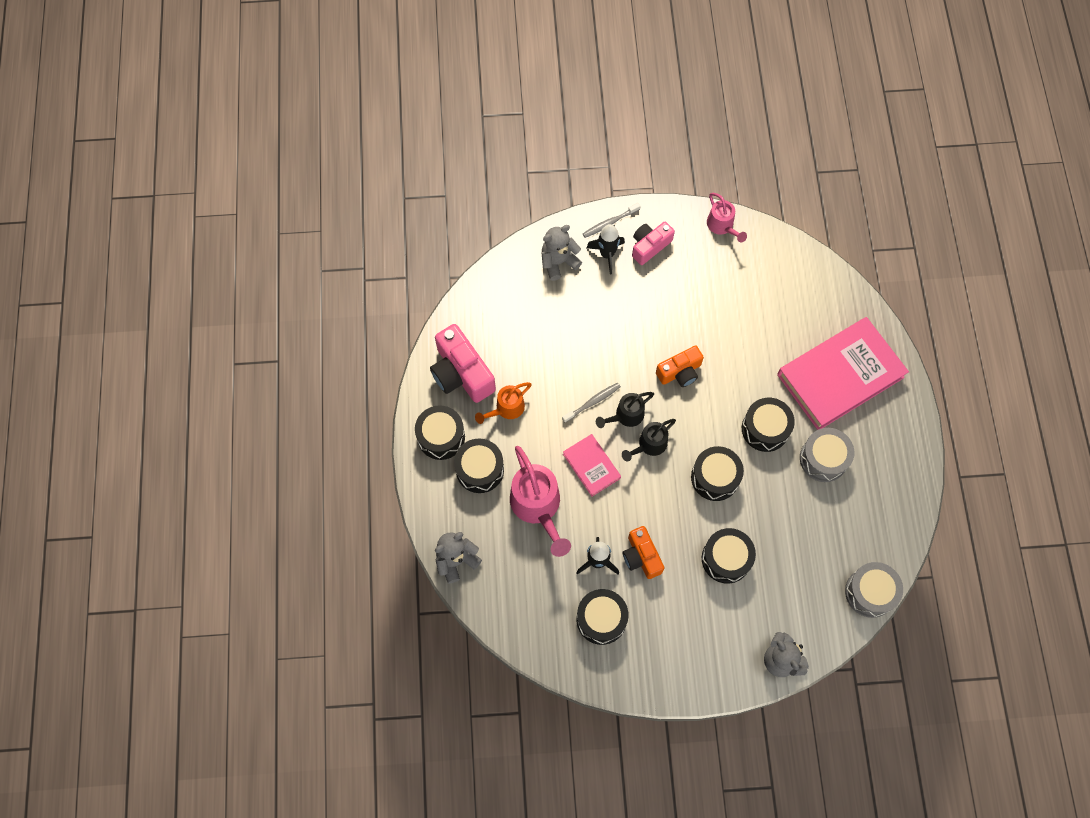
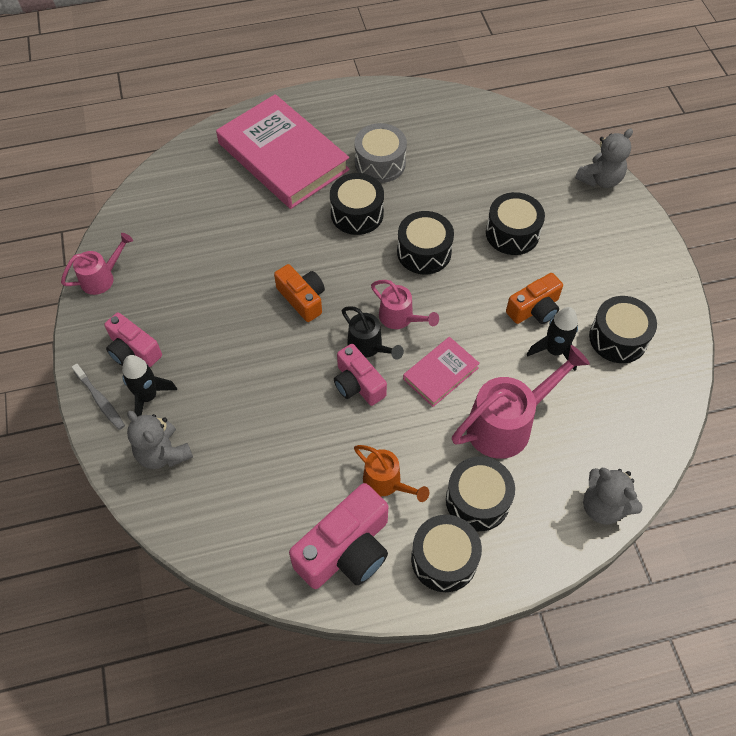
camera: 100 degrees left, 10 degrees down
(592, 402) = (358, 384): grey toothbrush -> pink camera
(649, 445) = (400, 318): black watering can -> pink watering can
(870, 592) = (509, 119): grey drum -> none

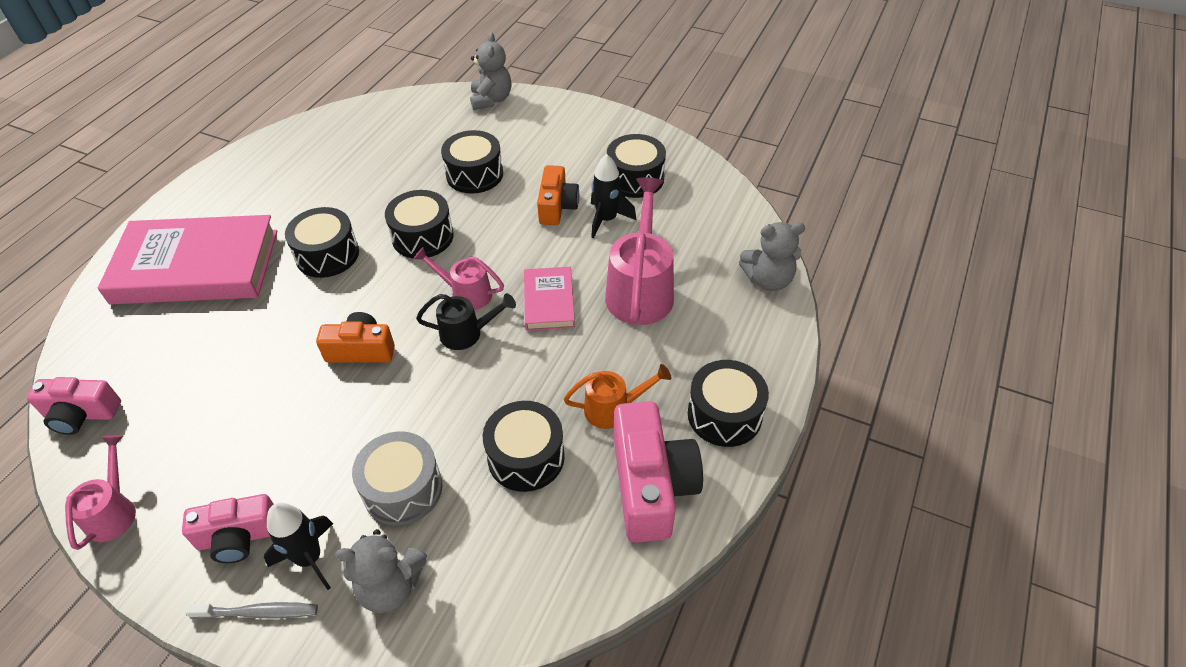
camera: 50 degrees left, 10 degrees down
(358, 384) = (495, 366): pink camera -> pink camera (81, 414)
(380, 163) = (300, 207): grey drum -> grey drum (403, 489)
(400, 318) = (466, 293): pink watering can -> pink watering can turned 150 degrees counterclockwise
(477, 500) = (691, 355): black drum -> black drum (526, 457)

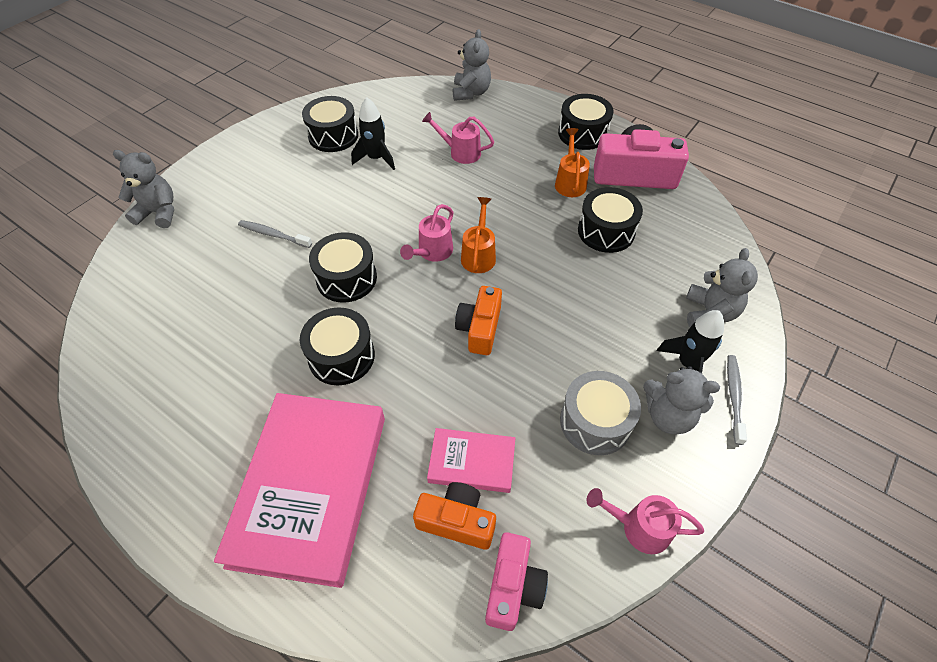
camera: 80 degrees left, 5 degrees up
(239, 537) = (668, 415): pink camera -> grey teddy bear
(403, 489) = (628, 303): grey drum -> grey drum (595, 422)
(467, 333) = (479, 255): black watering can -> orange watering can
(474, 174) = (273, 235): black drum -> grey toothbrush
(549, 301) = (458, 202): pink book -> pink book (472, 462)
(557, 206) = (346, 185): orange camera -> orange camera (457, 521)
(640, 289) = (460, 152): pink watering can -> pink watering can, size x0.57

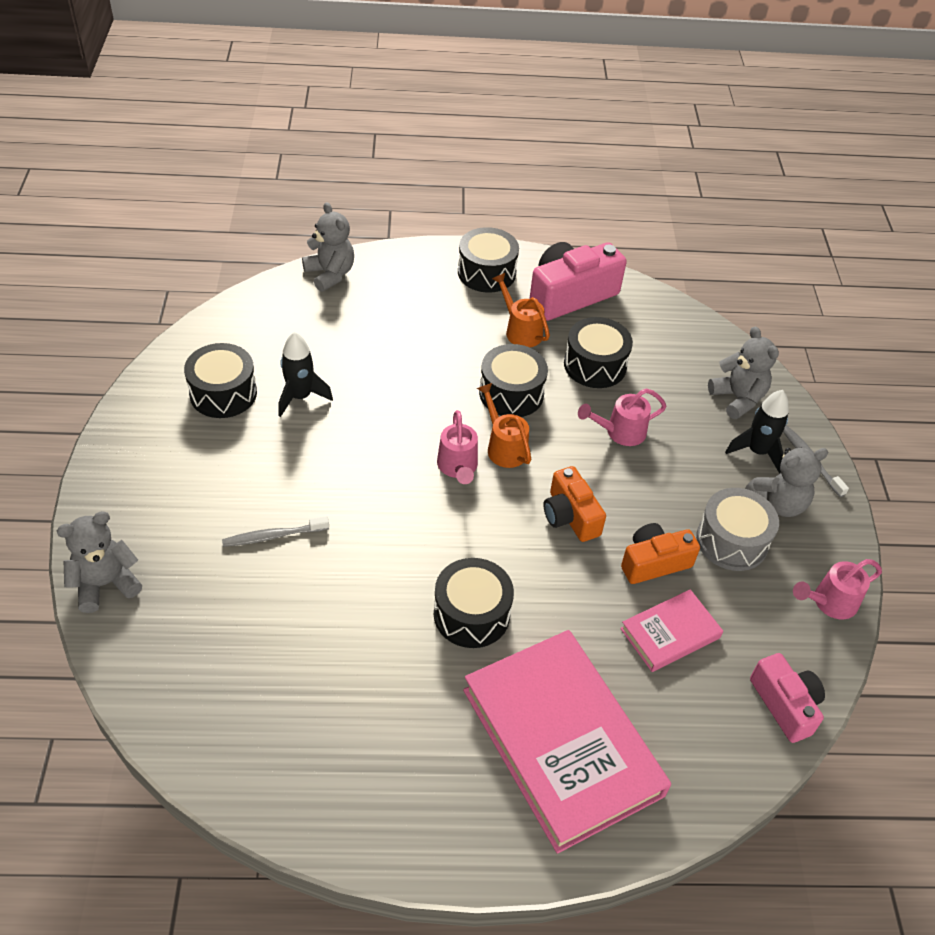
camera: 40 degrees left, 5 degrees down
(346, 278) = (399, 538): black drum -> black drum (511, 393)
(457, 521) = (702, 686): orange camera -> orange camera (654, 562)
(460, 152) = (384, 348): pink watering can -> pink watering can (620, 432)

